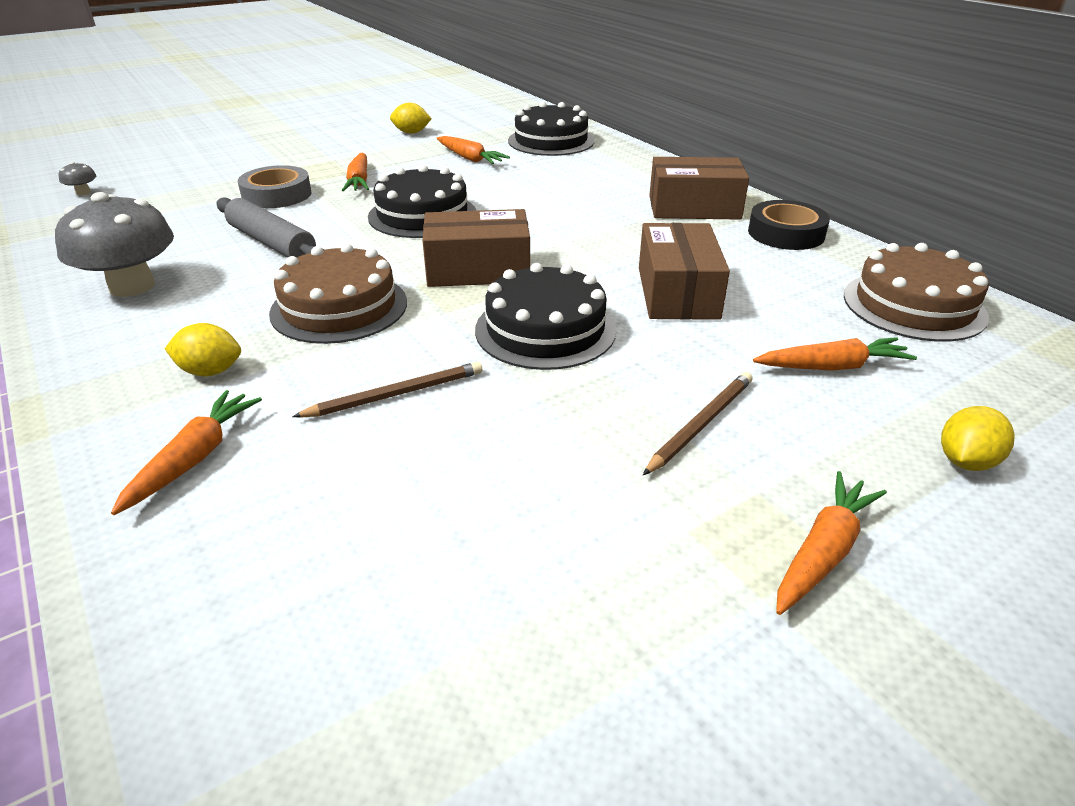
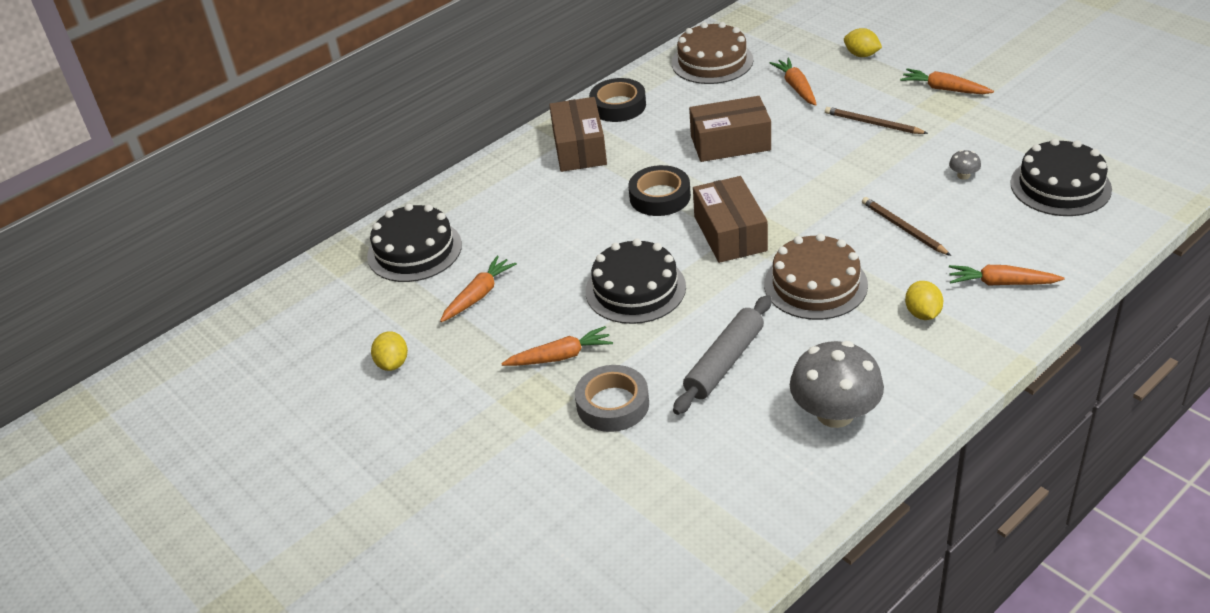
camera: 95 degrees left, 5 degrees up
(83, 192) = (647, 579): grey mushroom -> grey mushroom (963, 175)
(545, 330) = (803, 187): black cake -> black cake (1060, 186)
(575, 239) = (660, 197): none -> black tape

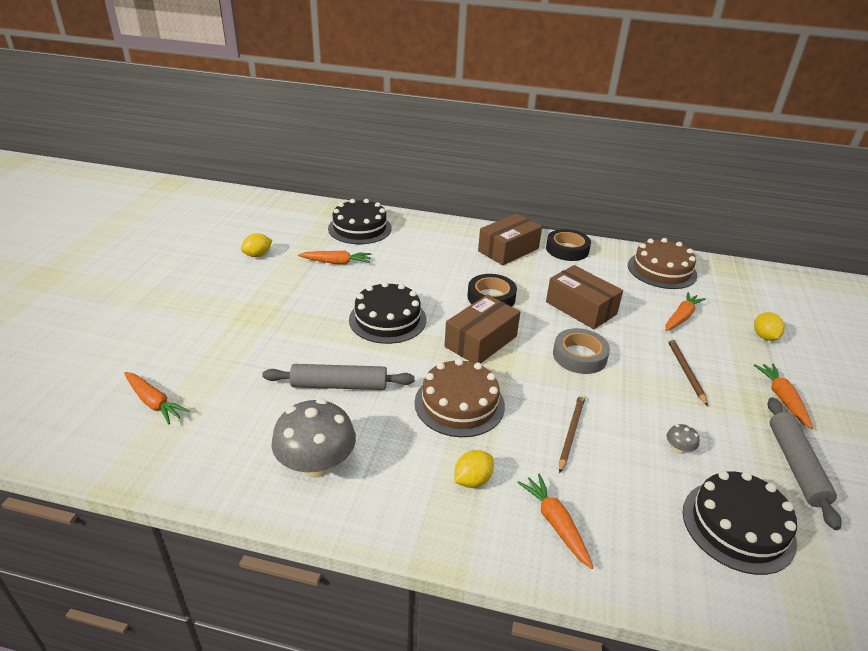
camera: 50 degrees right, 5 degrees down
(560, 356) = (300, 311): orange carrot -> orange carrot (154, 402)
(613, 404) = (267, 348): grey tape -> grey tape (579, 356)
(1020, 124) = (796, 465): none -> grey rolling pin

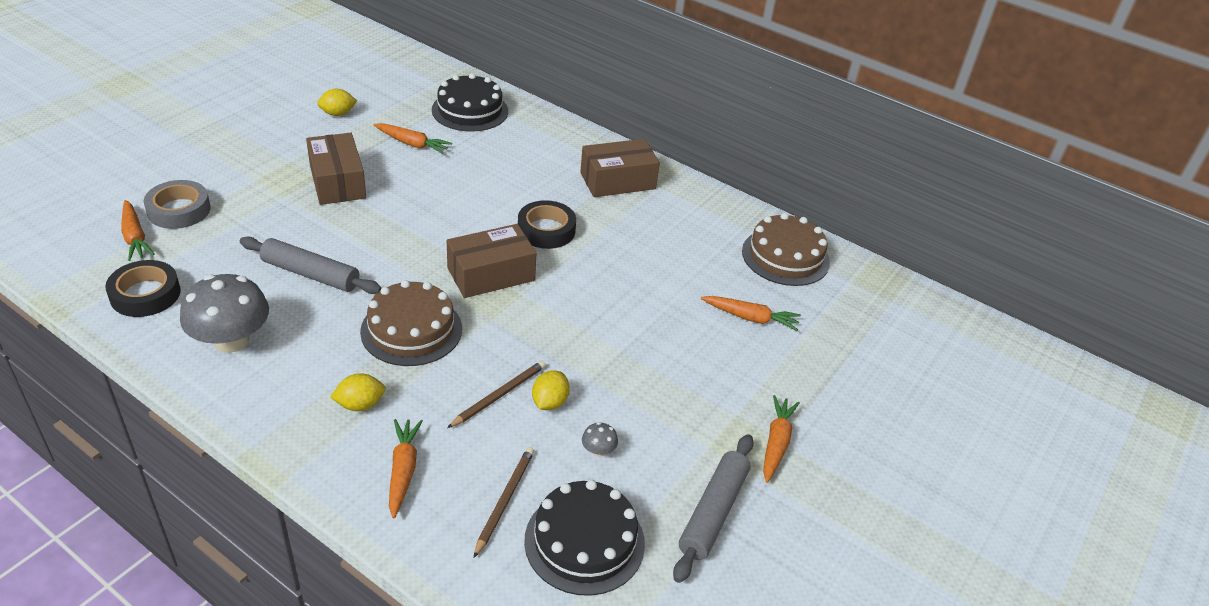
camera: 20 degrees right, 5 degrees up
(387, 319) = (413, 221): black cake -> none
(567, 249) = (690, 199): black tape -> black tape (145, 294)
(579, 356) = (585, 323): grey tape -> grey tape (179, 210)
(581, 308) = (638, 272): brown box -> brown box (337, 182)
(681, 317) = (750, 318): orange carrot -> orange carrot turned 45 degrees clockwise
(685, 371) = (690, 377): brown pencil -> brown pencil (504, 501)
(764, 337) = (832, 371): yellow lemon -> yellow lemon (549, 402)

